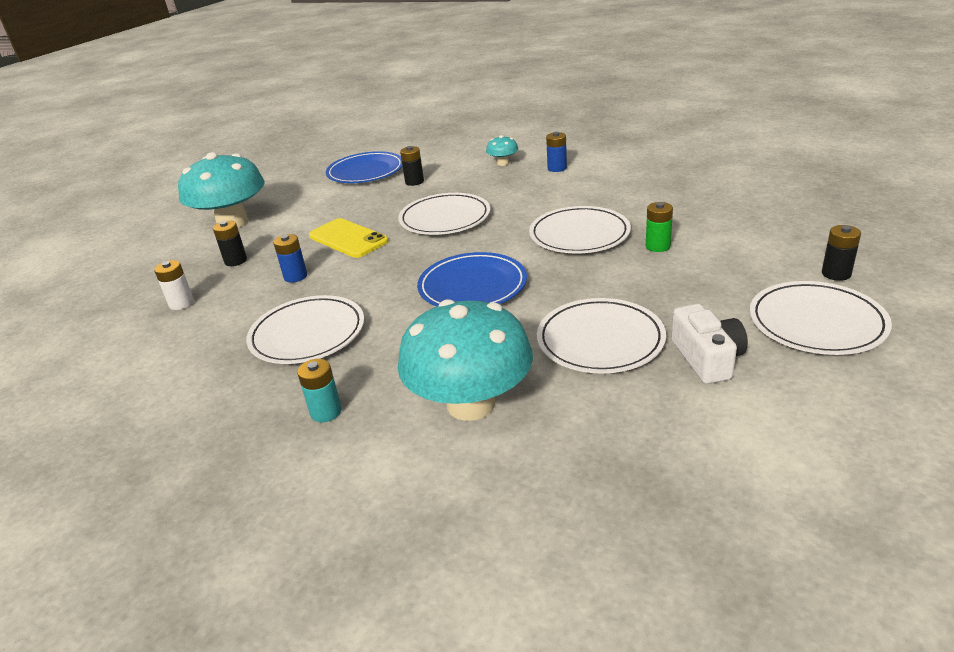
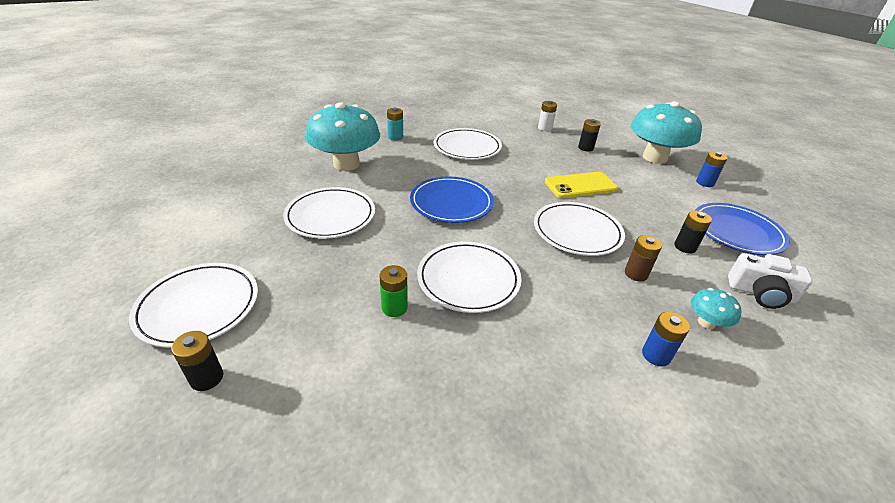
camera: 115 degrees right, 5 degrees up
(295, 276) = (540, 158): blue battery -> blue battery (705, 183)
(477, 188) = (636, 274): none -> brown battery
(707, 358) = (257, 239): white camera -> white camera (761, 293)

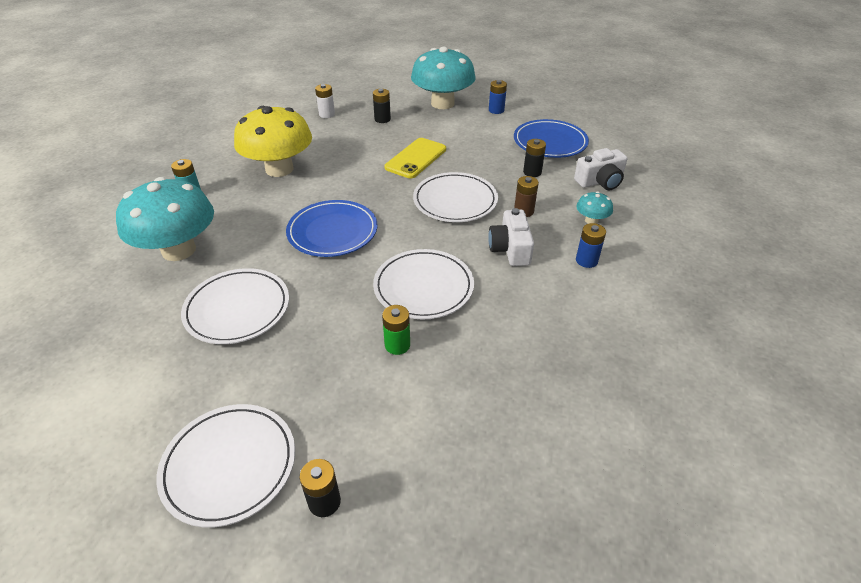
camera: 40 degrees left, 5 degrees up
(467, 147) = (279, 169): white plate -> yellow mushroom
(583, 296) = (510, 249): none -> white camera

